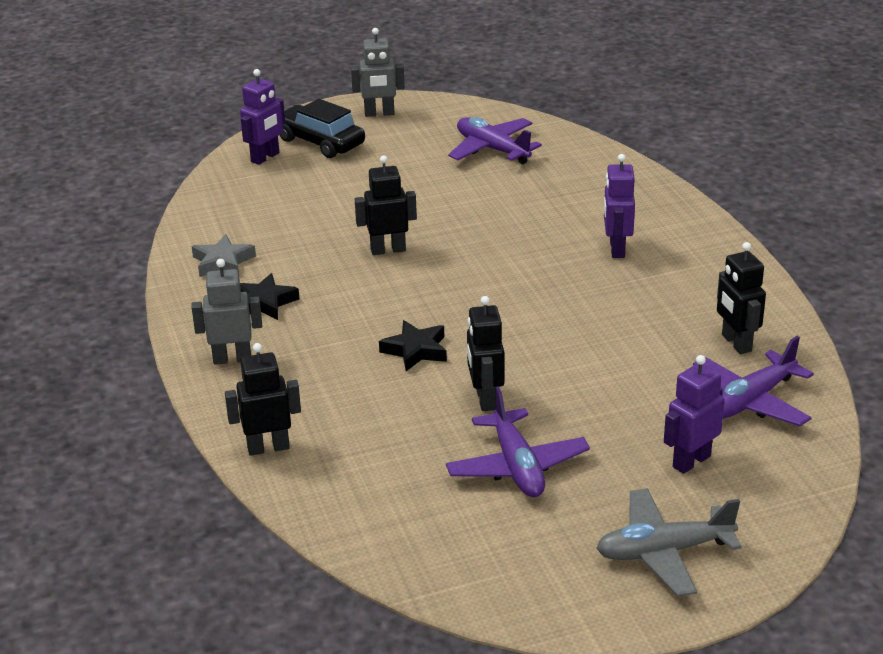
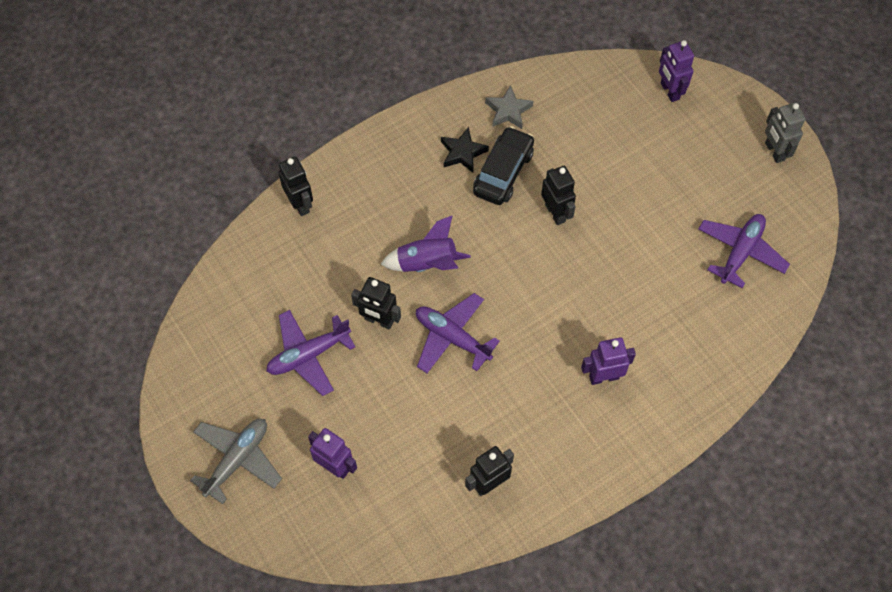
camera: 75 degrees right, 30 degrees up
(232, 359) = (391, 154): grey robot -> none
(265, 157) = (669, 91): purple robot -> purple robot turned 45 degrees clockwise
(320, 142) = (708, 122): black car -> black car (503, 172)
(416, 350) = (427, 263): black star -> purple rocket
(485, 399) = (379, 320): black robot -> black robot turned 135 degrees counterclockwise
(664, 552) = (237, 460): grey plane -> grey plane turned 60 degrees clockwise
(751, 401) = (415, 501): purple plane -> purple plane (452, 337)

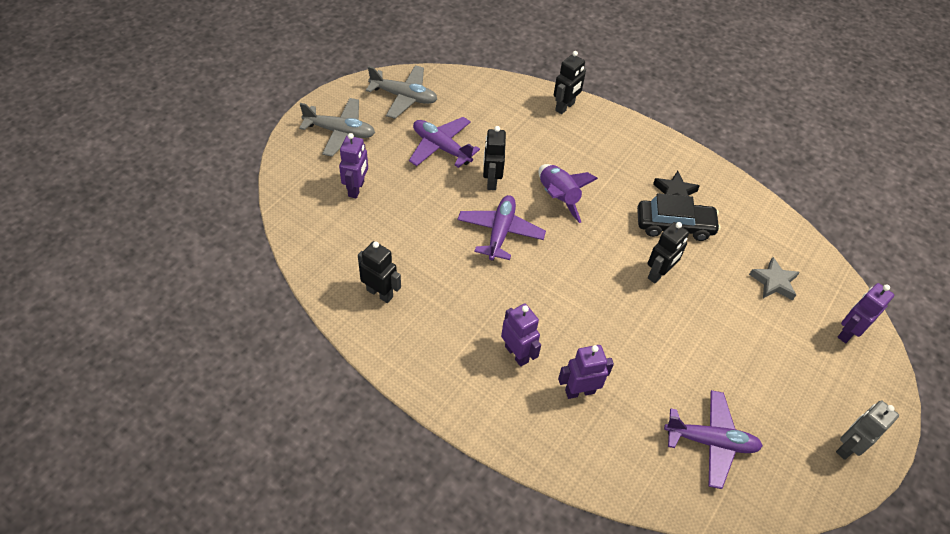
camera: 65 degrees right, 10 degrees down
(209, 370) = (404, 97): none -> grey plane
(508, 111) = (736, 213): grey star -> grey star (774, 282)
(660, 337) = (579, 391): none -> purple robot

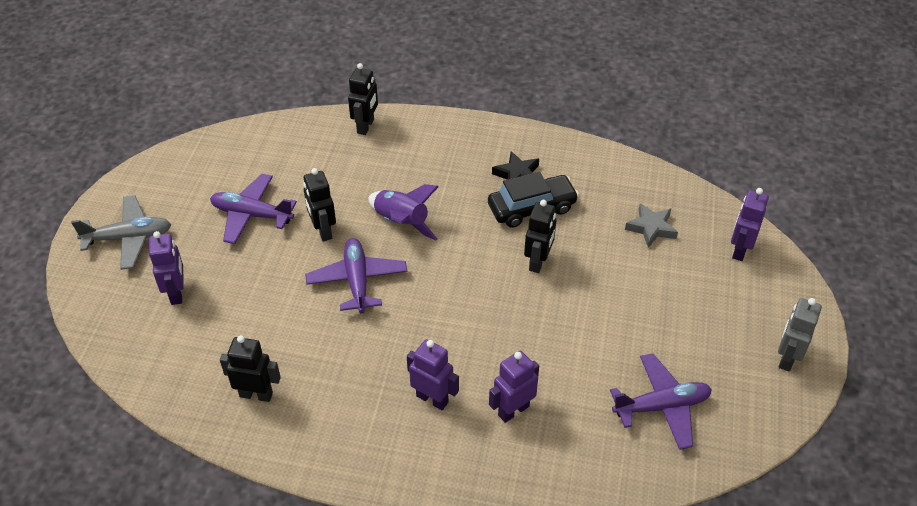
camera: 20 degrees left, 5 degrees down
(404, 97) = (184, 175): grey plane -> none

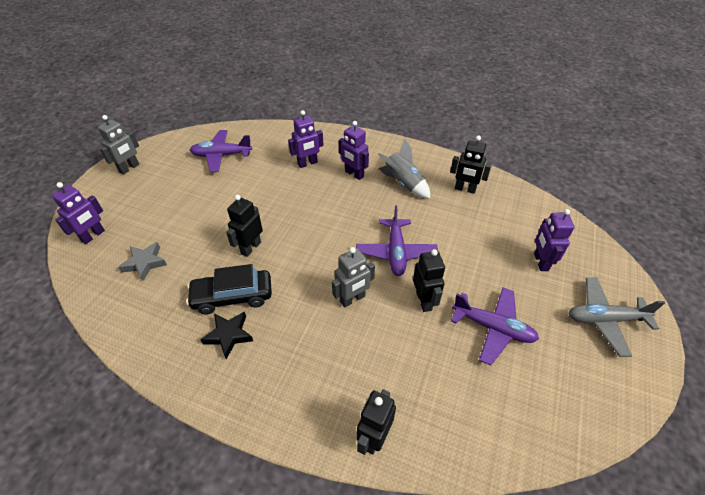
camera: 170 degrees left, 0 degrees up
(352, 392) = (403, 183): none -> grey rocket
(401, 222) = (352, 299): purple rocket -> grey robot

